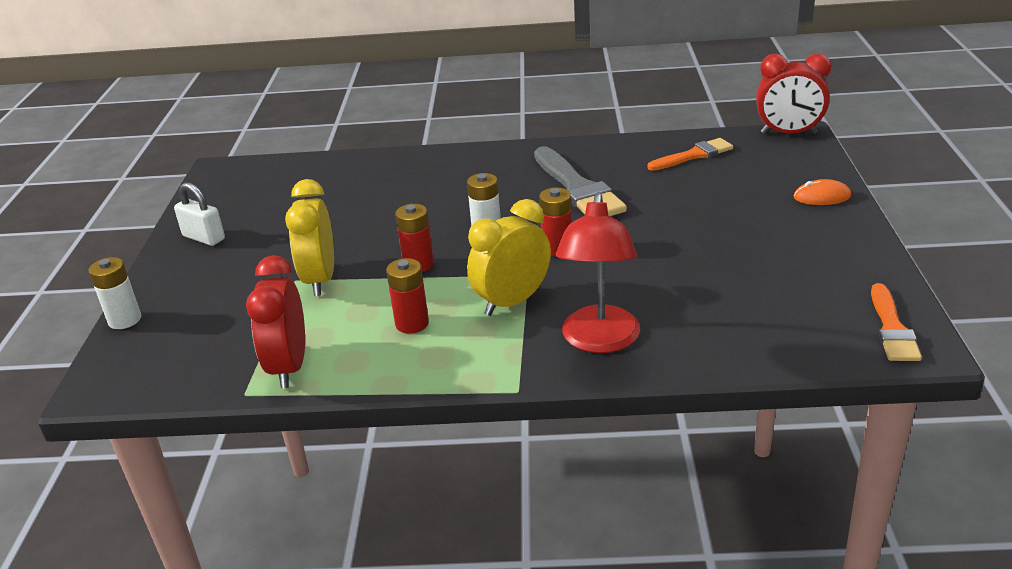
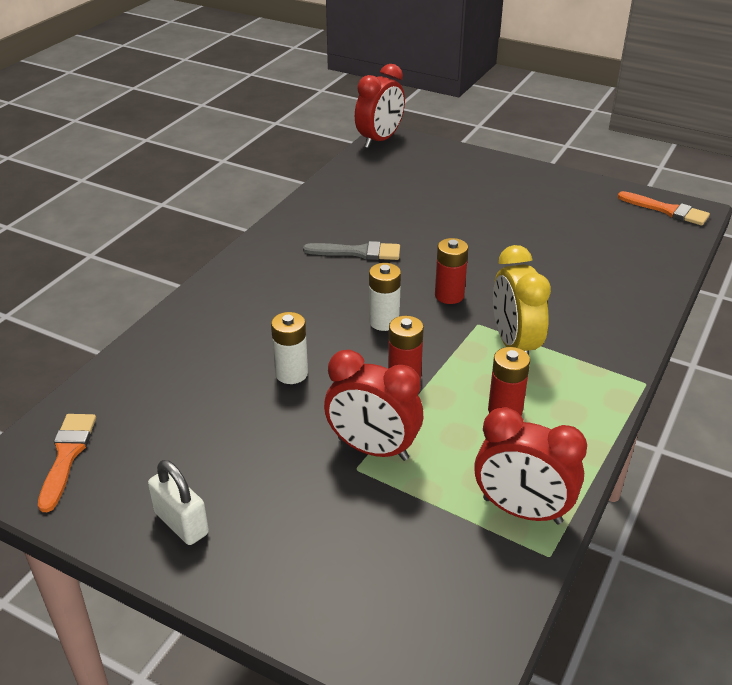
camera: 65 degrees left, 5 degrees up
(125, 320) = (318, 637): white battery -> white battery (291, 373)
(204, 238) = (181, 523): white padlock -> white padlock turned 75 degrees clockwise
(320, 279) = (373, 449): yellow clock -> red clock
(577, 188) = (358, 252): grey brush -> grey brush, size x0.62
(599, 341) = (603, 322): red lamp -> none
(693, 155) = (366, 185): orange brush -> orange brush (67, 456)
(822, 197) = (486, 166): orange mouse -> none

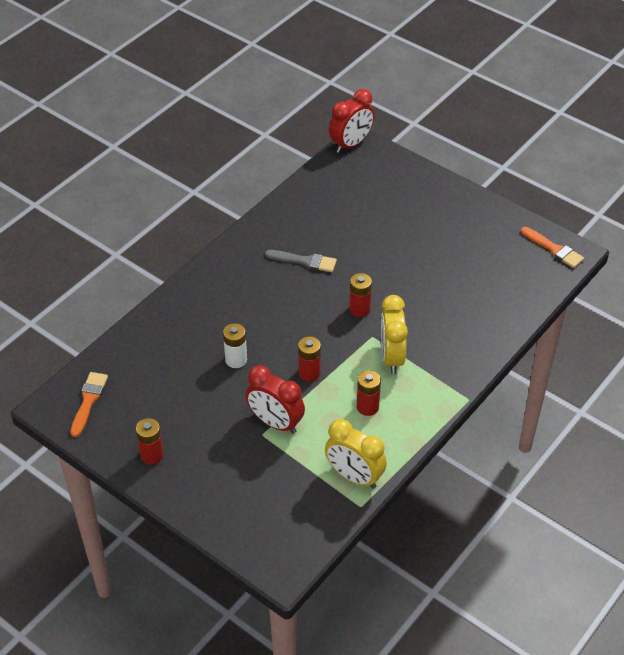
camera: 10 degrees right, 10 degrees up
(181, 523) = (152, 455): white padlock -> red battery
(384, 322) = (307, 326): white battery -> none
(522, 511) = (354, 476): red clock -> yellow clock

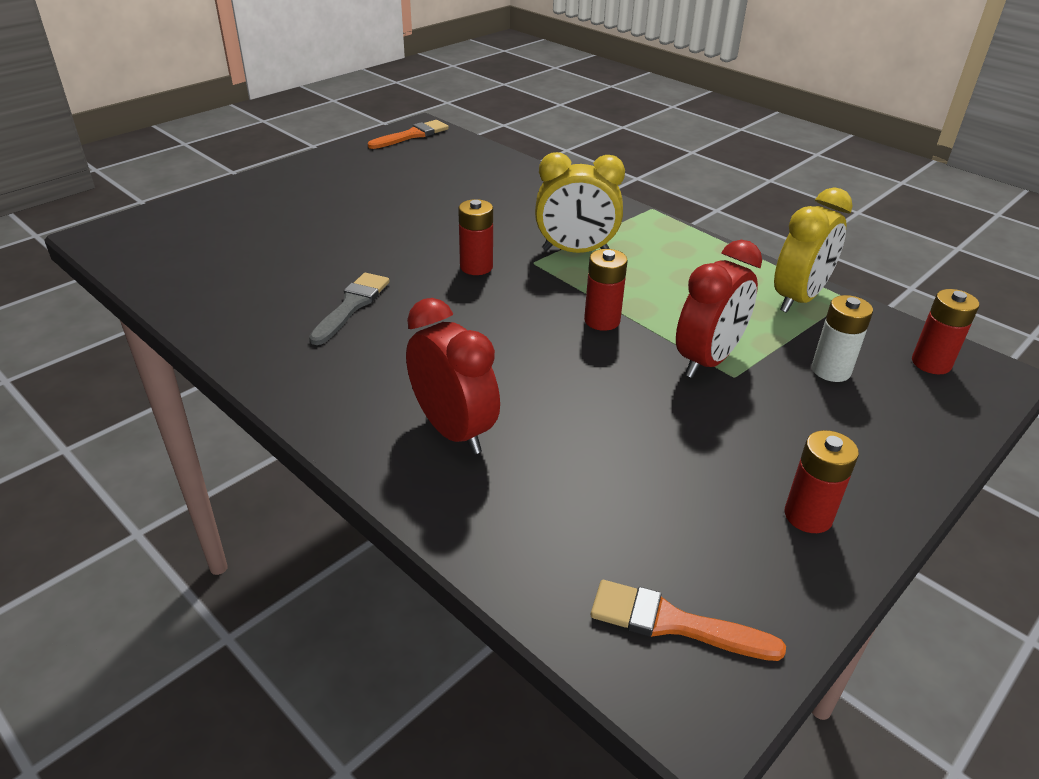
camera: 85 degrees left, 10 degrees down
(236, 360) = (567, 394): white battery -> white battery (831, 370)
(351, 144) = (99, 242): red clock -> red clock (453, 430)
(367, 407) = (669, 277): red battery -> red battery (931, 363)

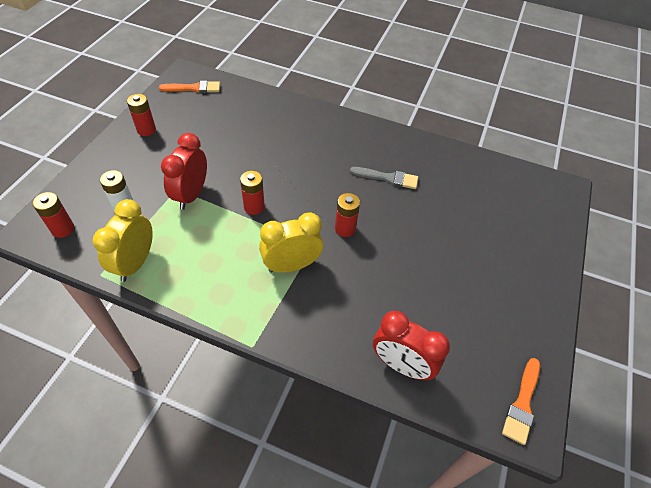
camera: 155 degrees right, 15 degrees up
(352, 306) = (388, 178): grey brush -> grey brush turned 75 degrees counterclockwise
(453, 430) = (295, 128): red clock -> red clock (401, 365)

